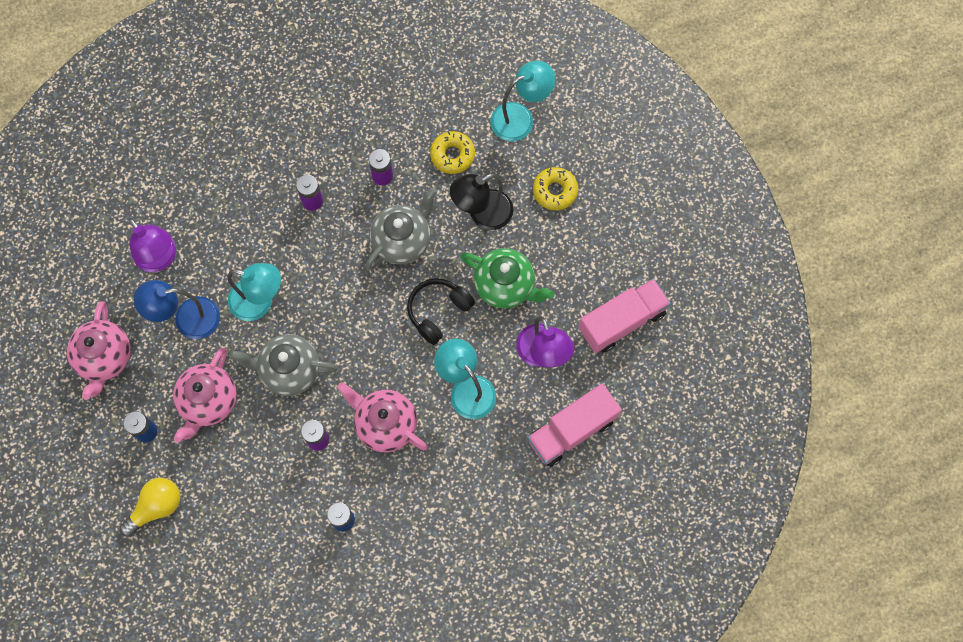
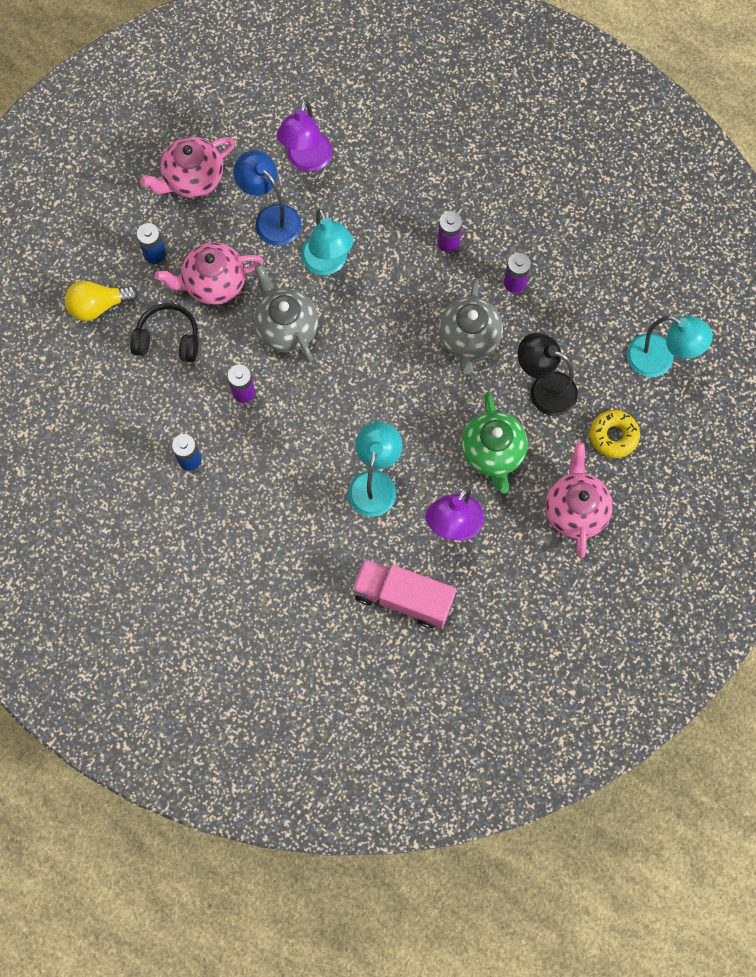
camera: 55 degrees right, 0 degrees up
(156, 507) = (98, 306): yellow light bulb -> yellow light bulb turned 150 degrees clockwise
(385, 424) = (296, 437): pink teapot -> pink teapot (575, 510)
(402, 240) = (469, 339): grey teapot -> grey teapot turned 90 degrees clockwise
(438, 311) = (427, 412): black headphones -> black headphones (168, 339)
(452, 155) = (579, 327): yellow donut -> none
(622, 321) = (535, 575): pink truck -> none

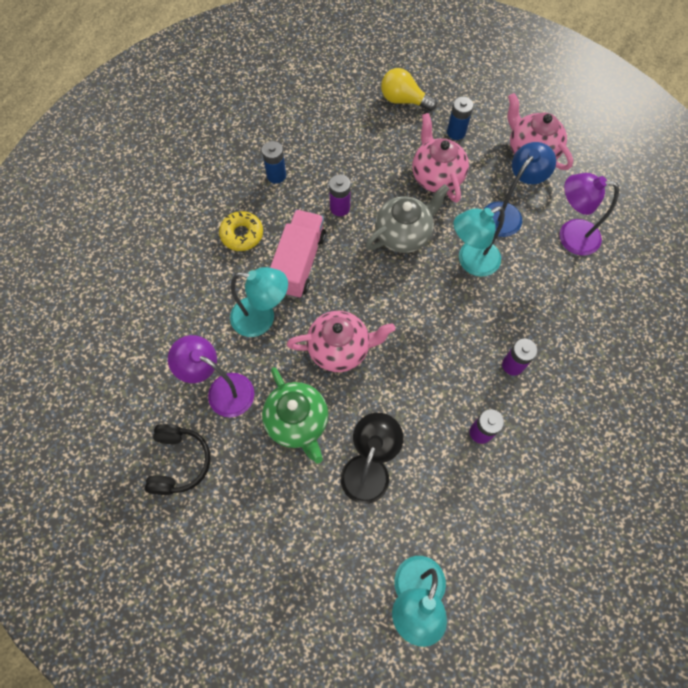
camera: 85 degrees right, 5 degrees down
(98, 306) = (403, 100): yellow light bulb -> yellow light bulb turned 45 degrees counterclockwise
(168, 339) = (381, 149): black headphones -> black headphones (179, 462)
(403, 597) = (154, 351): pink truck -> pink truck (299, 262)
(469, 339) = (413, 391): grey teapot -> none
(493, 452) = (297, 422): green teapot -> green teapot turned 105 degrees counterclockwise
(575, 510) = (241, 508): pink teapot -> pink teapot (340, 349)
(613, 436) = (323, 545): yellow donut -> yellow donut (242, 234)

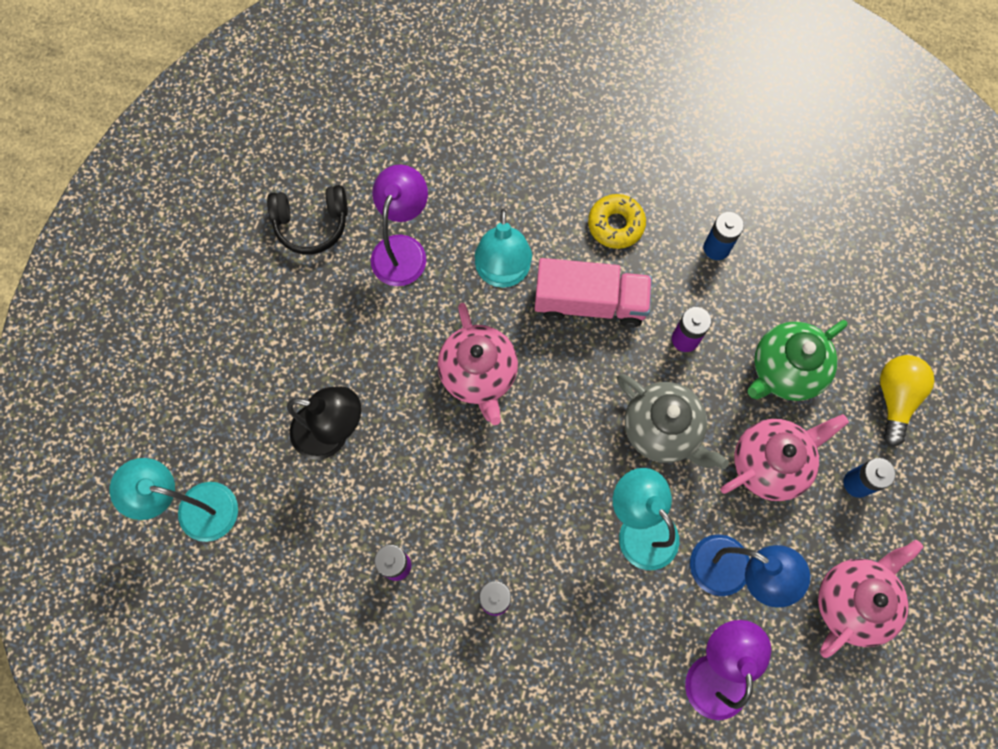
camera: 80 degrees right, 5 degrees up
(297, 422) = (377, 342): green teapot -> green teapot (785, 370)

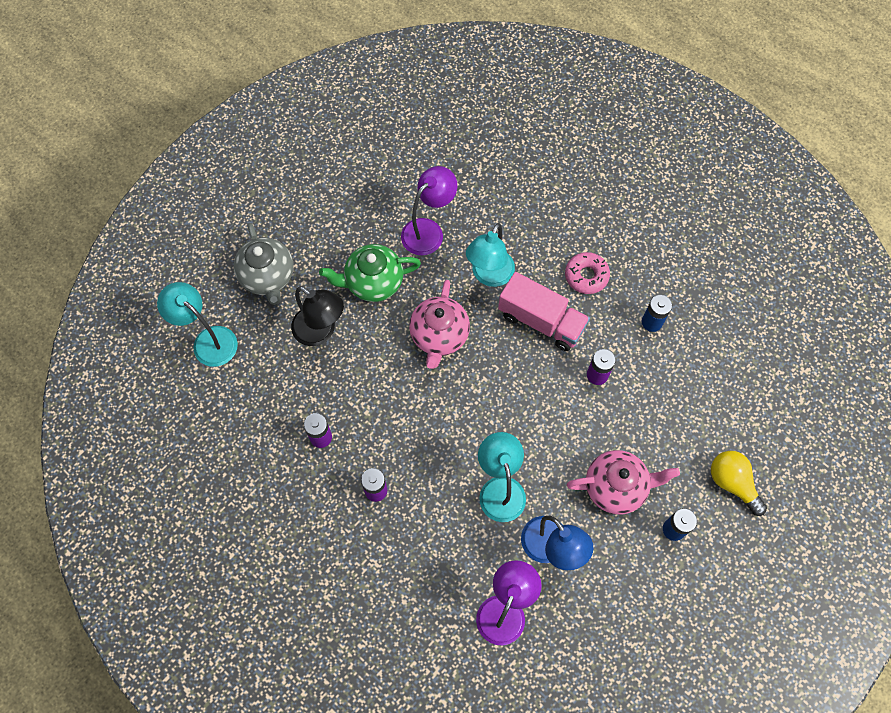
camera: 25 degrees right, 5 degrees down
(311, 224) = (375, 188): black headphones -> none
(616, 225) = (586, 276): yellow donut -> pink donut
(662, 430) = (549, 430): grey teapot -> grey teapot (267, 277)
(785, 370) = (659, 428): green teapot -> green teapot (373, 282)
(853, 601) = (629, 609): pink teapot -> none
(895, 398) = (732, 483): yellow light bulb -> yellow light bulb turned 75 degrees counterclockwise

